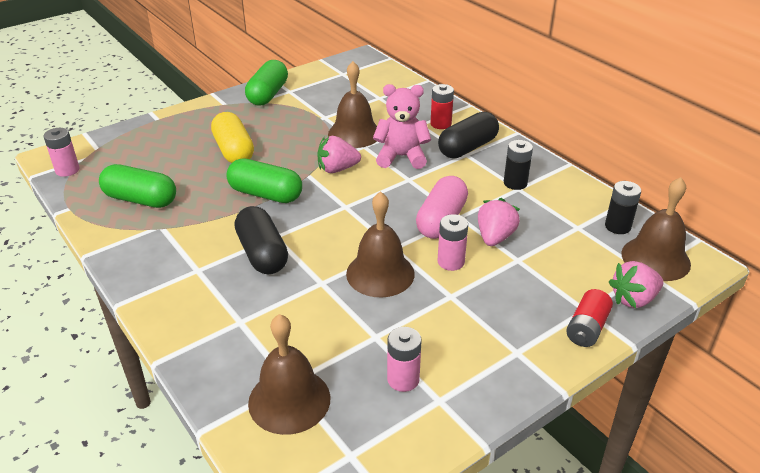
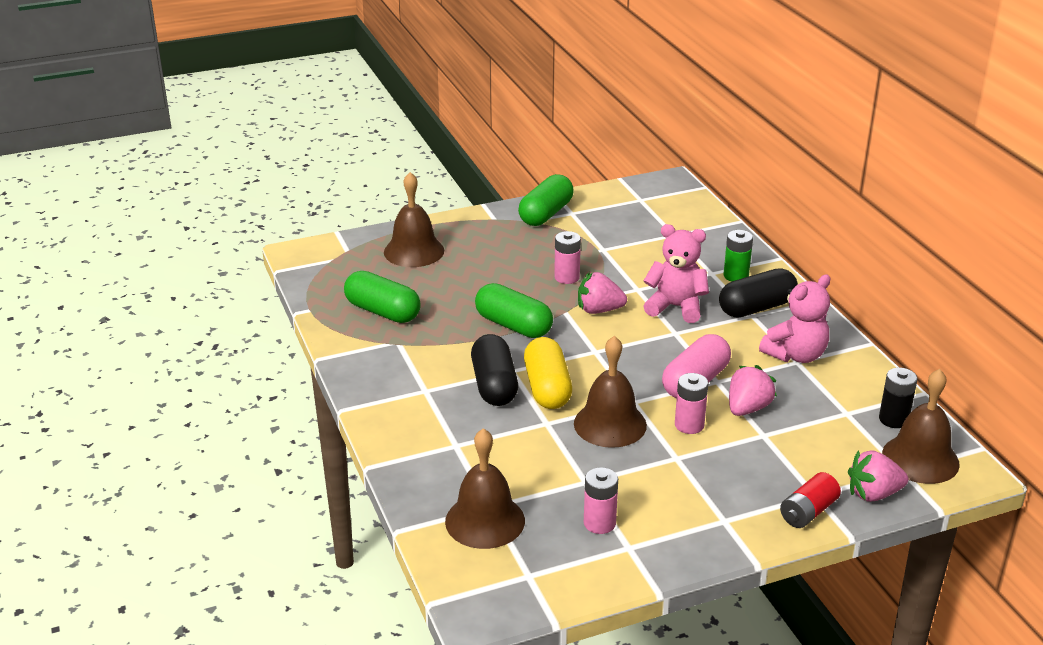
camera: 15 degrees right, 5 degrees down
(67, 170) = (313, 270): pink battery -> pink battery (567, 277)
(234, 151) = (491, 273): yellow capsule -> yellow capsule (547, 388)
(354, 133) = (631, 273): brown bell -> brown bell (414, 251)
(440, 124) = (736, 276): red battery -> green battery
(515, 183) = (795, 355): black battery -> pink teddy bear

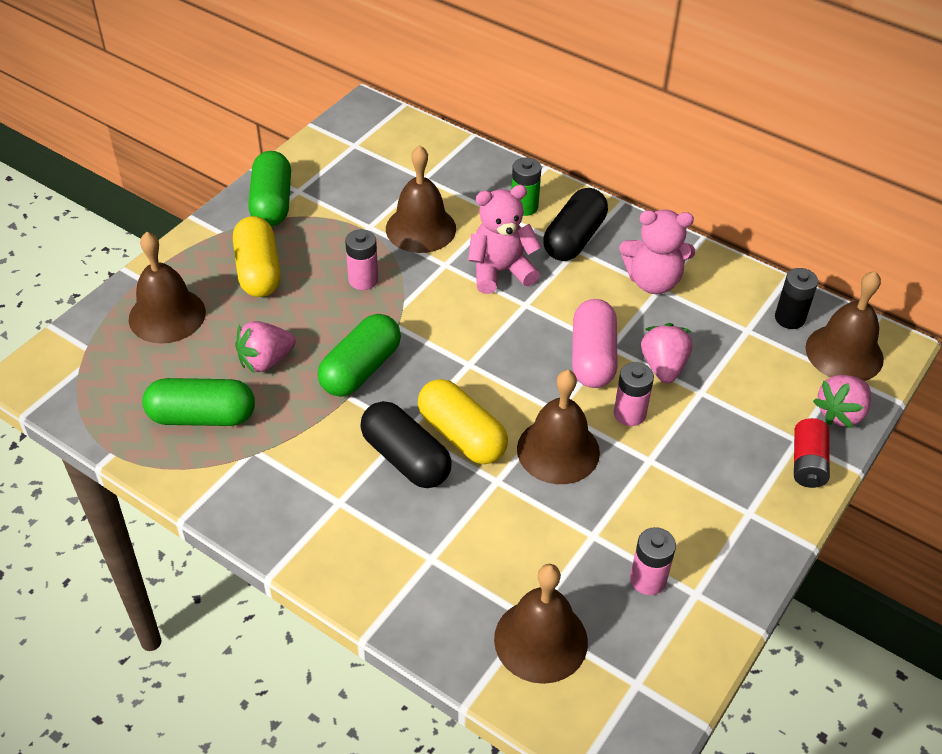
camera: 35 degrees left, 15 degrees up
(498, 248) = (258, 271): none -> yellow capsule
(513, 325) = (360, 369): green capsule -> green capsule turned 60 degrees counterclockwise
(599, 310) = (430, 309): pink strawberry -> pink strawberry (266, 361)
(640, 262) = (420, 228): none -> brown bell
(795, 355) = (653, 281): pink teddy bear -> pink teddy bear turned 75 degrees clockwise

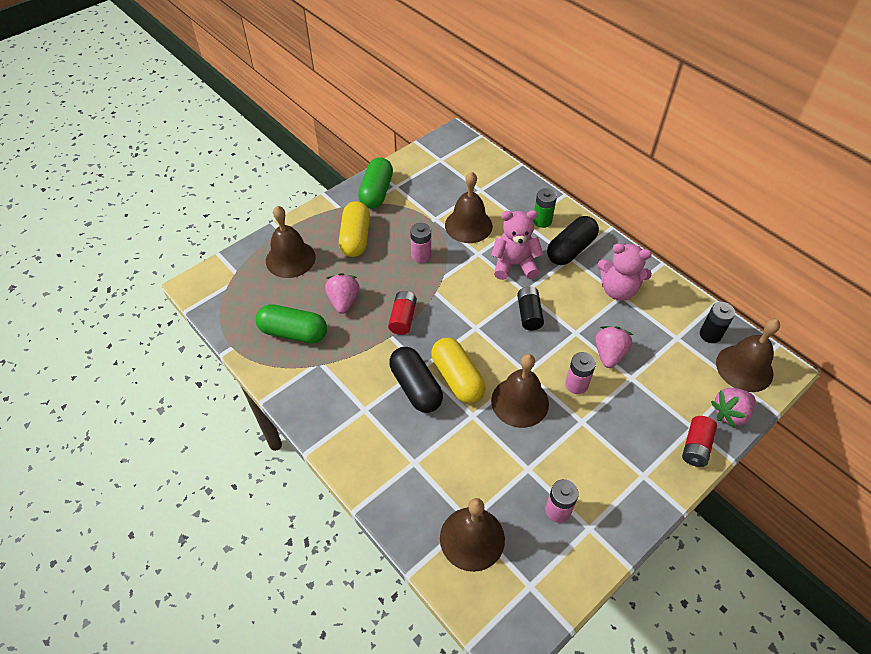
camera: 15 degrees right, 5 degrees up
(266, 361) = (343, 301): pink strawberry -> pink strawberry turned 105 degrees clockwise
(360, 369) = (403, 318): green capsule -> red battery
(539, 333) = (529, 314): none -> black battery
(592, 357) = (561, 338): pink capsule -> none

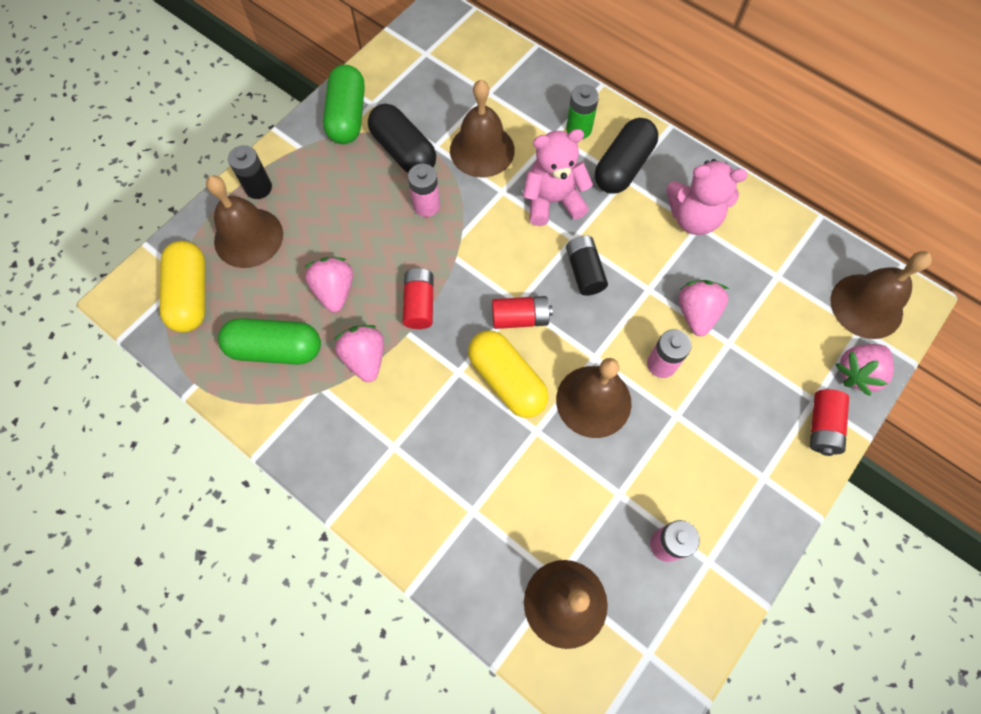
camera: 10 degrees left, 15 degrees up
(355, 238) = (332, 192): yellow capsule -> yellow capsule (191, 295)
(356, 348) = (365, 358): none -> pink strawberry
(416, 387) = (455, 403): black capsule -> black capsule (403, 151)
(475, 338) = (520, 318): none -> red battery
(710, 334) = (818, 265): black battery -> black battery (258, 188)

